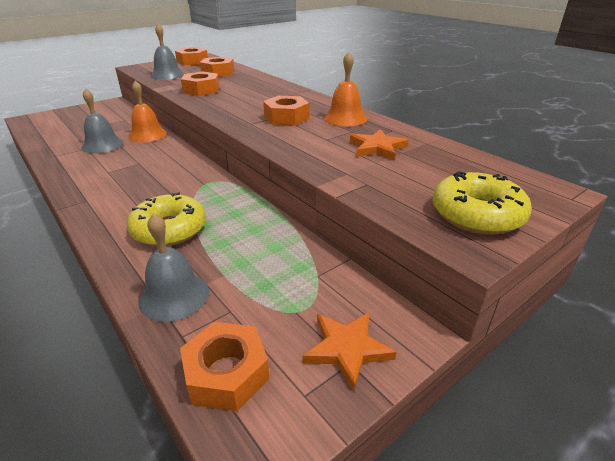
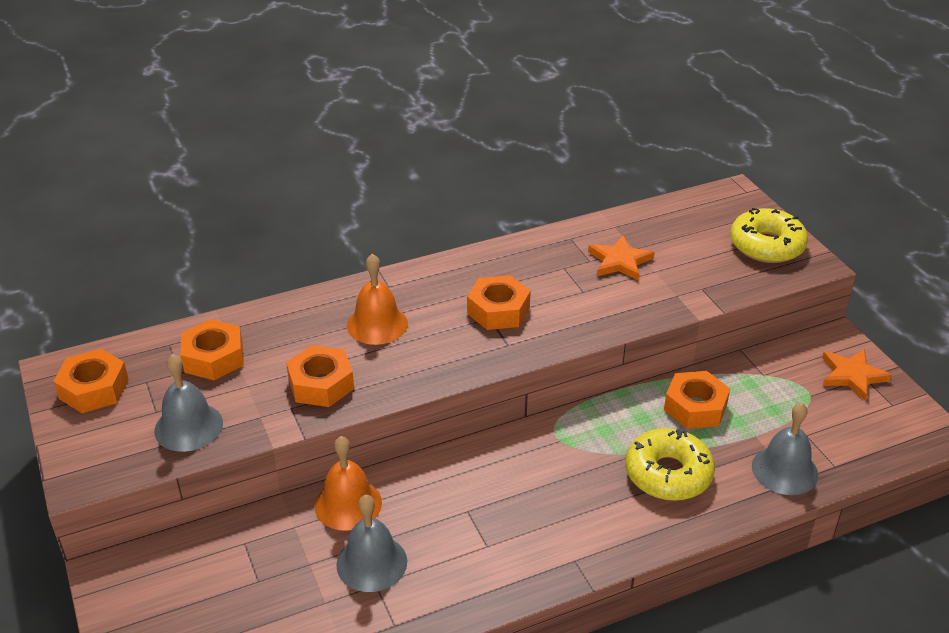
camera: 75 degrees left, 5 degrees up
(226, 373) = (874, 441): orange nut -> orange nut (695, 407)
(345, 118) = (520, 263): orange bell -> orange bell (377, 324)

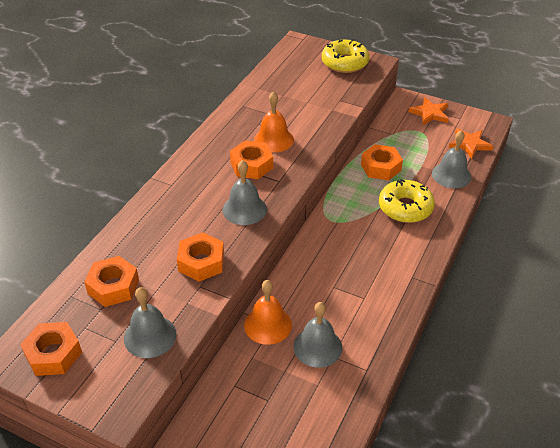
camera: 40 degrees left, 5 degrees up
(377, 324) = (192, 210): orange bell -> orange bell (273, 139)
(432, 354) = (244, 209): none -> grey bell
(620, 261) = (283, 106): orange star -> orange star (469, 144)

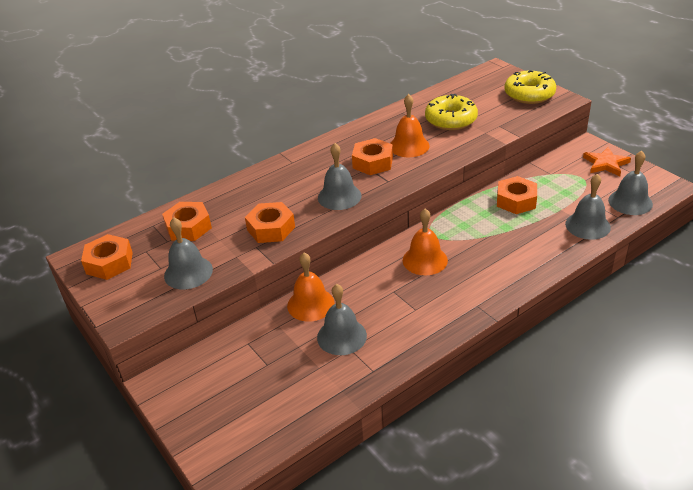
camera: 30 degrees right, 5 degrees down
(341, 247) = (425, 260): none -> orange bell
(405, 207) = (515, 242): yellow donut -> yellow donut (451, 120)
(469, 144) = (630, 202): orange star -> grey bell

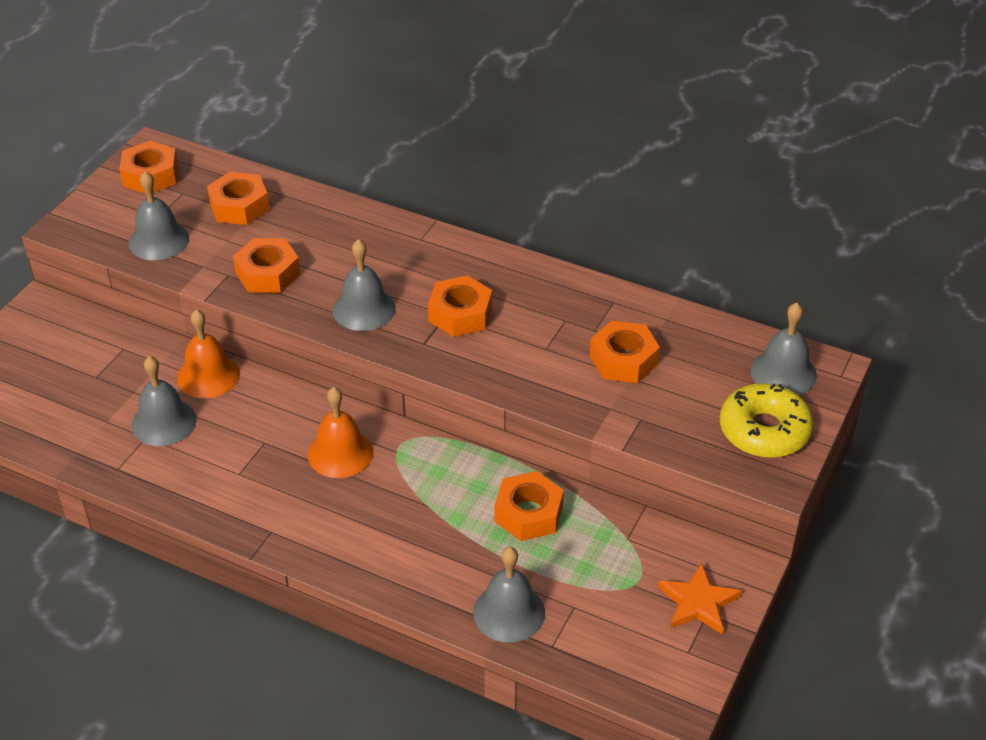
camera: 60 degrees right, 5 degrees up
(409, 146) = (523, 337): orange bell -> none
(451, 120) = (623, 360): yellow donut -> orange nut
(630, 202) = (601, 654): grey bell -> grey bell (783, 372)

